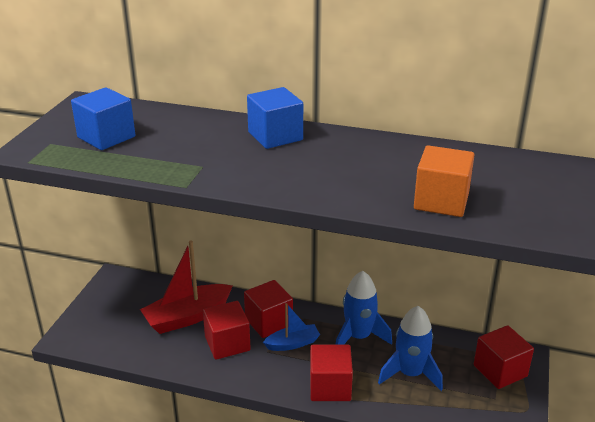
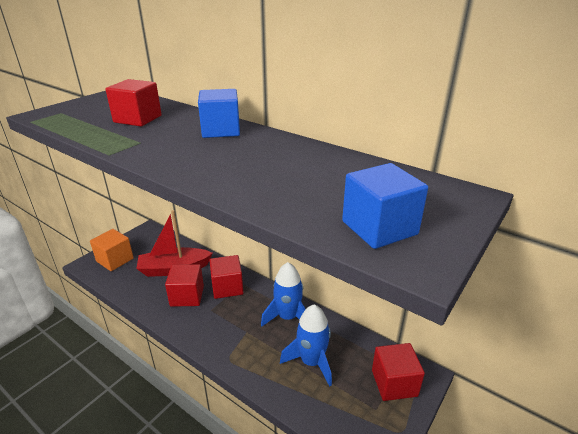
camera: 20 degrees right, 0 degrees up
(106, 137) = (101, 114): blue cube -> blue cube (379, 228)
(292, 343) = (234, 309): blue boat -> none
(330, 387) = (239, 354): red cube -> red cube (138, 119)
(441, 201) = (310, 205): orange cube -> orange cube (115, 260)

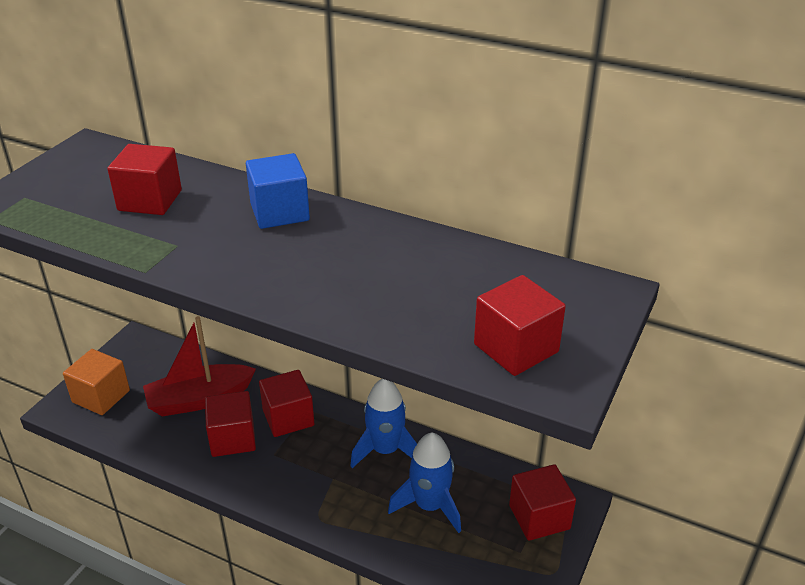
camera: 10 degrees left, 5 degrees up
(379, 228) = (516, 348): blue cube -> red cube

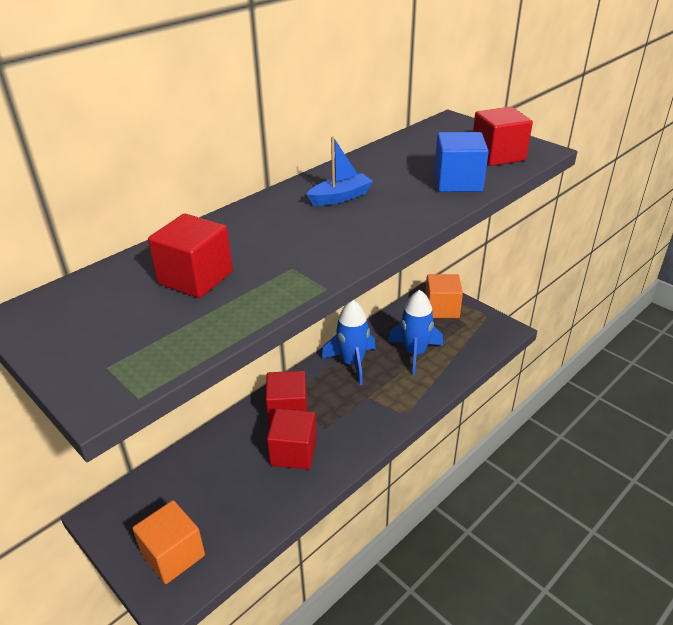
camera: 70 degrees left, 0 degrees up
(199, 399) = (229, 470): red boat -> none
(279, 212) = (275, 213): blue cube -> blue cube (458, 182)
(331, 244) = (340, 197): none -> blue boat
(539, 517) = (441, 308): red cube -> orange cube

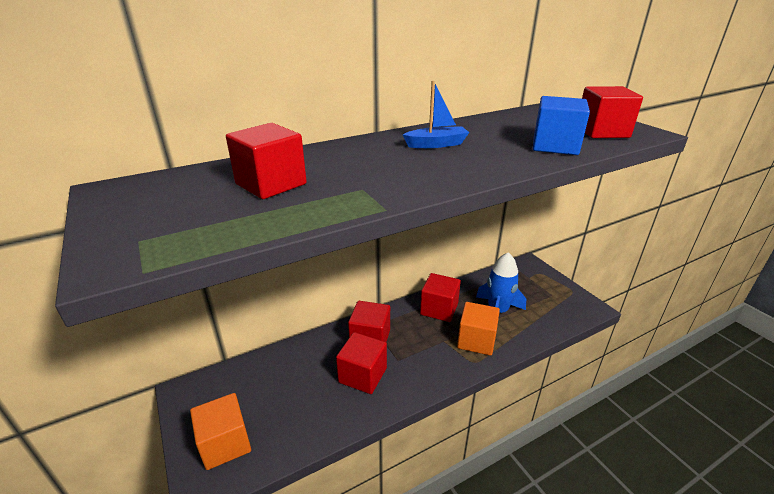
camera: 15 degrees right, 5 degrees down
(352, 363) = (439, 309): blue rocket -> red cube
(441, 308) = (532, 279): orange cube -> orange cube (476, 340)

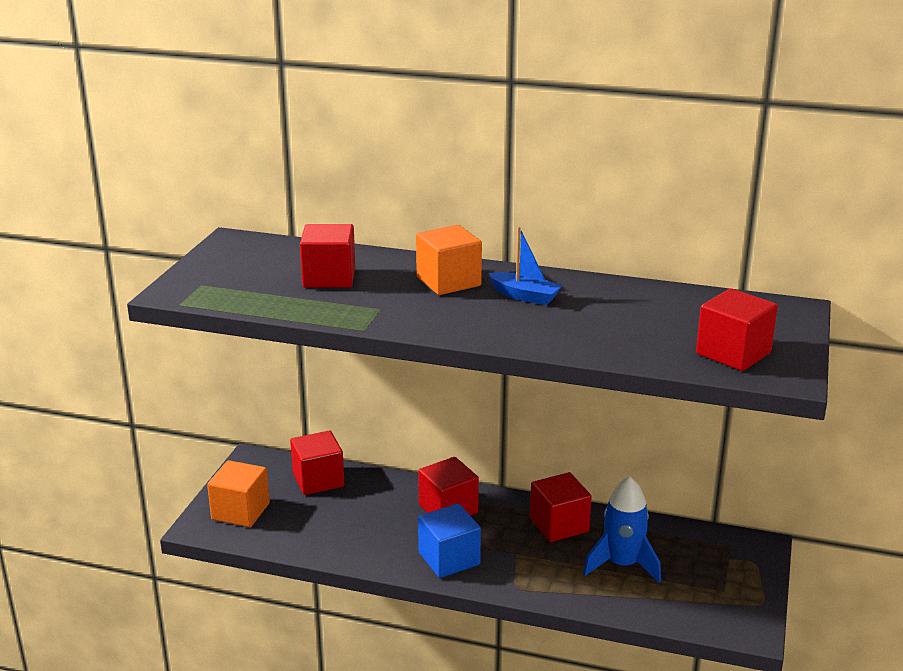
camera: 45 degrees right, 5 degrees down
(362, 375) = (399, 532): red cube -> red cube (318, 480)
(476, 340) = (550, 573): orange cube -> orange cube (448, 281)
(555, 146) = (632, 344): blue cube -> blue cube (449, 559)

